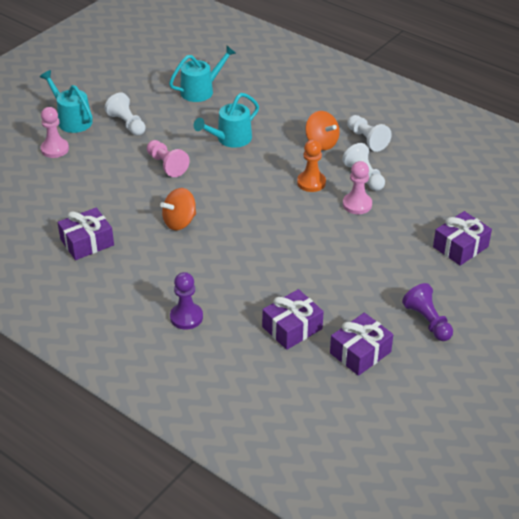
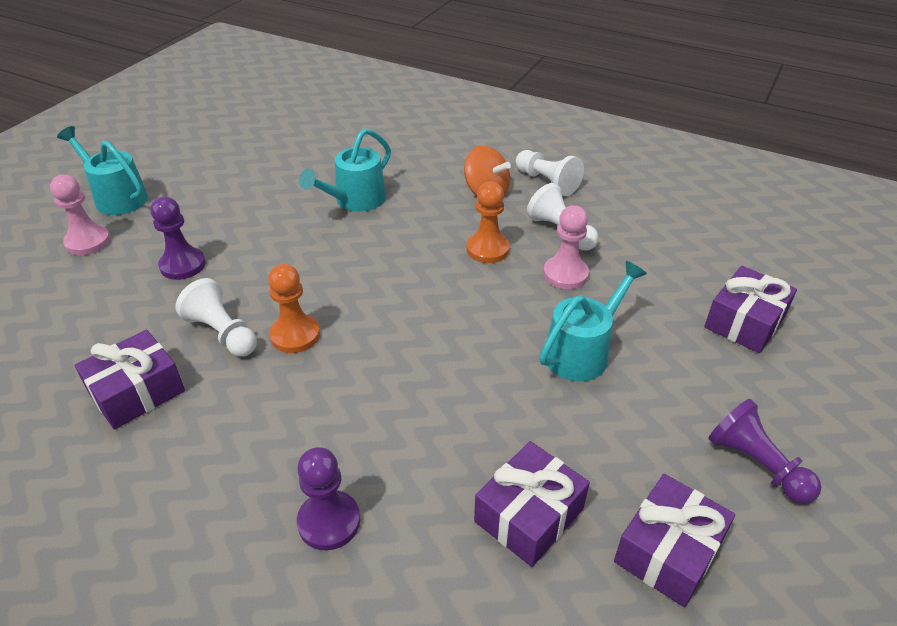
camera: 10 degrees left, 0 degrees up
(114, 171) = (182, 265): none -> purple pawn
(127, 124) = (200, 194): white pawn -> white pawn (222, 333)
(166, 165) = (265, 247): pink pawn -> none
(179, 222) = (295, 335): orange spinning top -> orange pawn
(201, 90) = (304, 142): turquoise watering can -> turquoise watering can (582, 351)

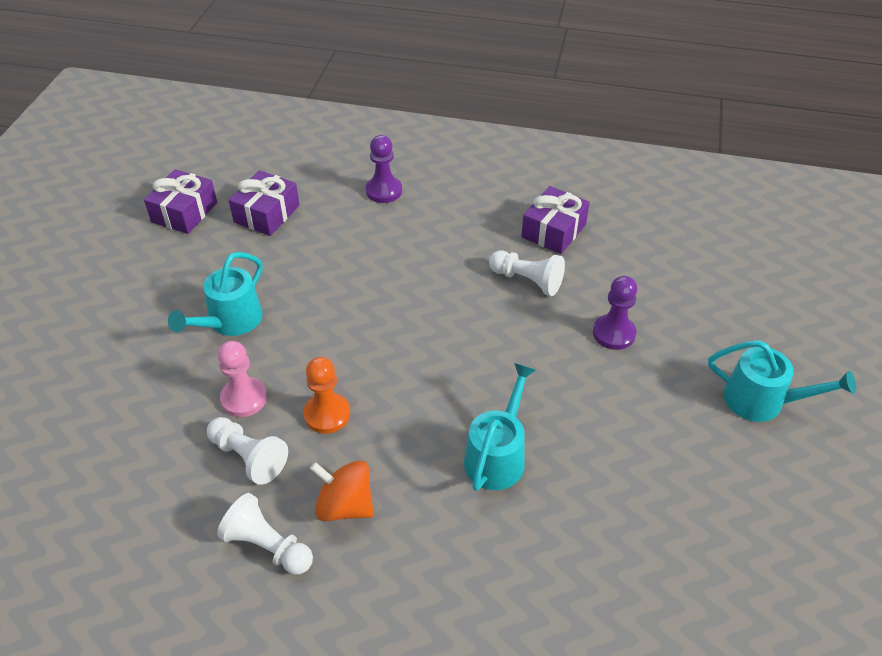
camera: 165 degrees right, 5 degrees up
(88, 242) = (726, 340): pink pawn -> none
(295, 335) = (469, 290): orange pawn -> none
(744, 322) = (78, 378): purple gift -> none
(756, 464) = (113, 265): purple pawn -> none

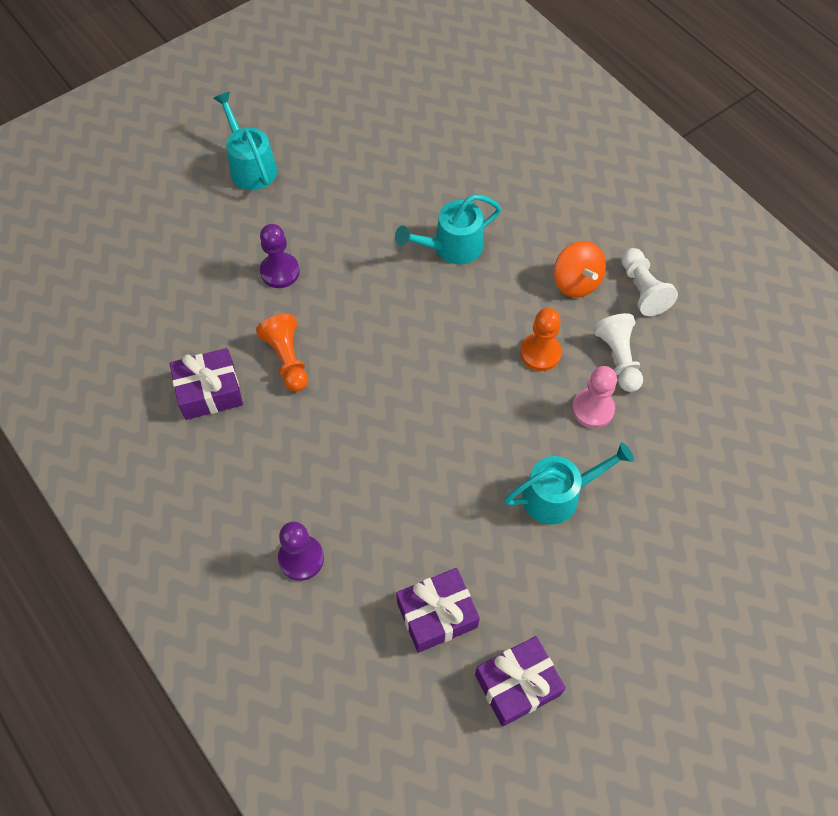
camera: 140 degrees left, 15 degrees up
(527, 280) = (287, 359): white pawn -> orange pawn

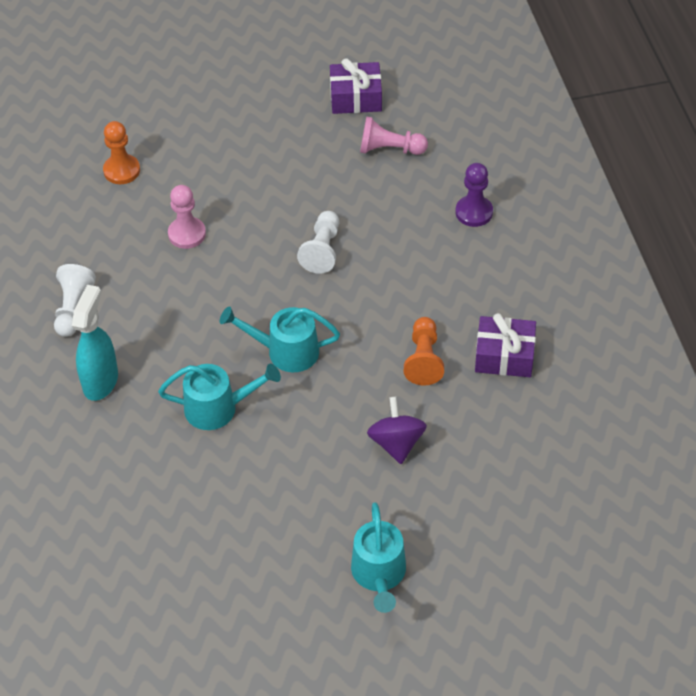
camera: 155 degrees left, 10 degrees down
(280, 271) = (396, 443): purple pawn -> purple spinning top
(437, 615) = (389, 149): purple gift -> pink pawn
(540, 353) = (199, 289): orange pawn -> orange pawn (121, 170)
(559, 495) = (255, 188): turquoise watering can -> turquoise watering can (285, 351)
(568, 234) = (101, 381): none -> turquoise spray bottle
(576, 282) = (126, 335): orange spinning top -> none
(618, 358) = (137, 263): white pawn -> white pawn (322, 250)

